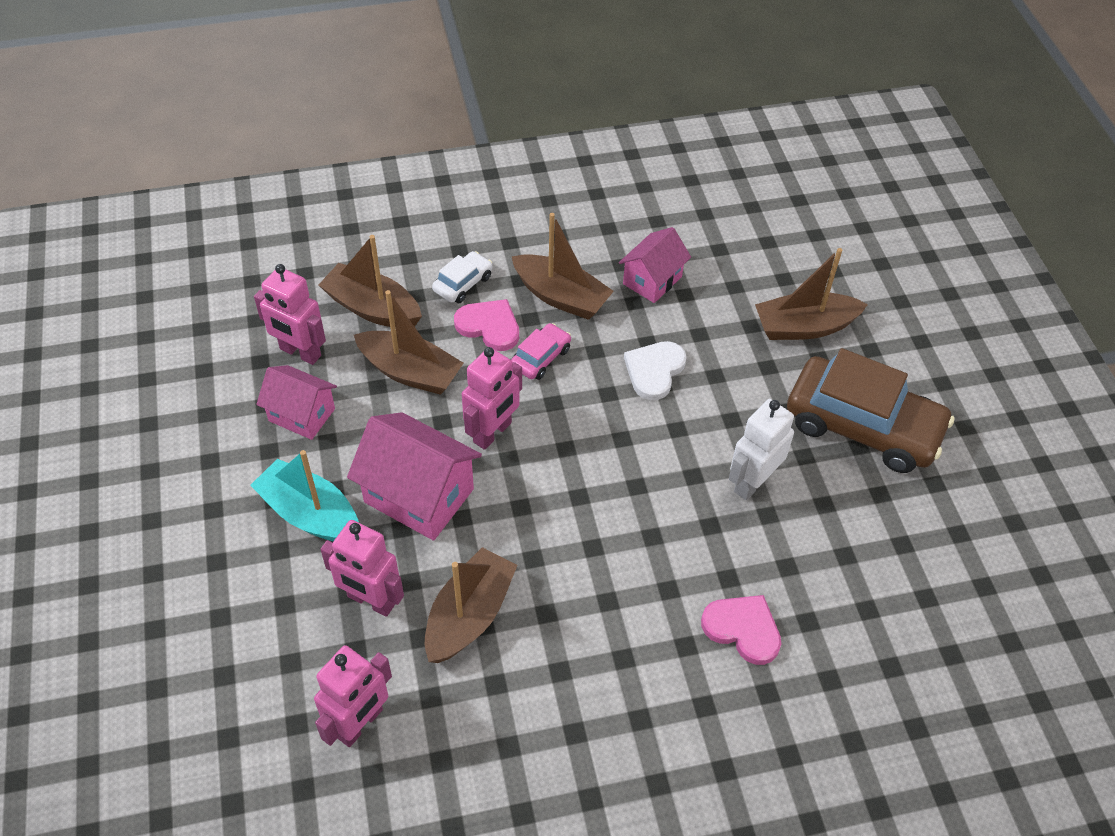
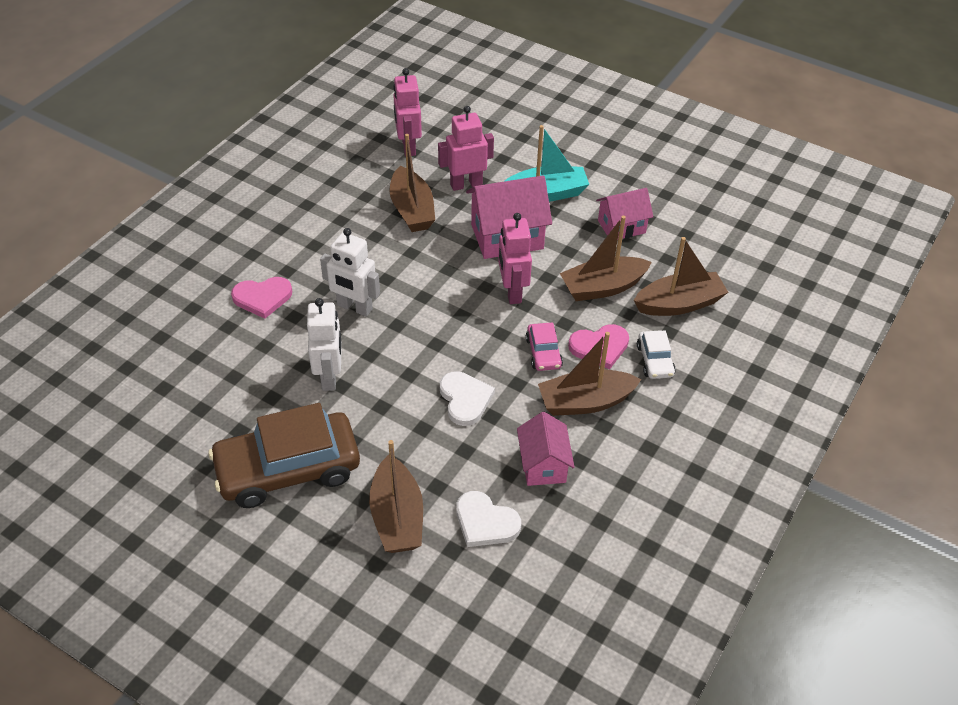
camera: 135 degrees right, 5 degrees down
(300, 353) = (674, 252): pink robot -> none
(659, 538) = (354, 307): none -> white robot
(741, 277) = (485, 522): none -> white heart
(804, 327) = (397, 517): brown boat -> brown boat turned 135 degrees clockwise

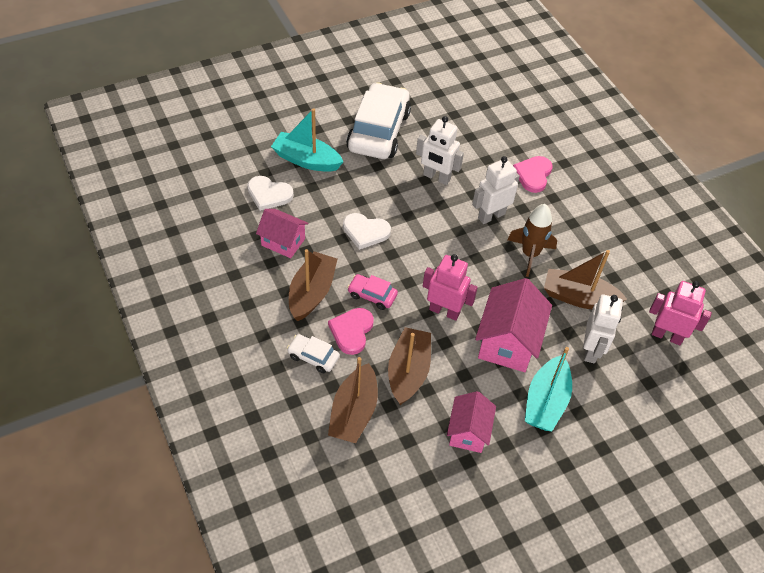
camera: 120 degrees right, 5 degrees up
(288, 469) = (378, 131): brown car -> white car
(385, 260) = (530, 254): none -> brown rocket
(397, 517) = (306, 160): brown boat -> turquoise boat
(466, 184) = (591, 350): pink robot -> white robot
(485, 522) = (269, 194): white heart -> white heart turned 135 degrees counterclockwise

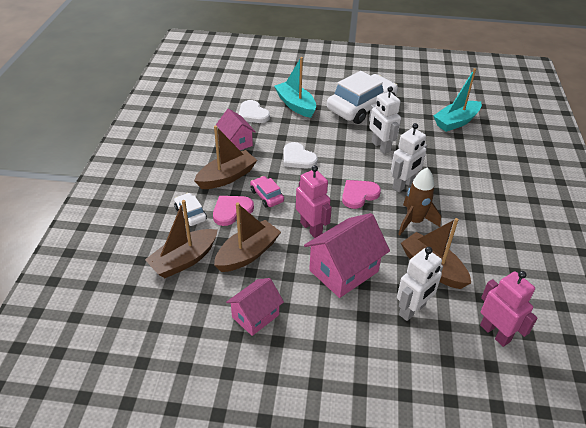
camera: 35 degrees right, 10 degrees down
(491, 216) = (403, 185): white robot -> white robot turned 135 degrees clockwise
(533, 175) = (461, 173): pink heart -> pink heart (359, 195)
(546, 401) = (339, 327): turquoise boat -> turquoise boat (456, 122)

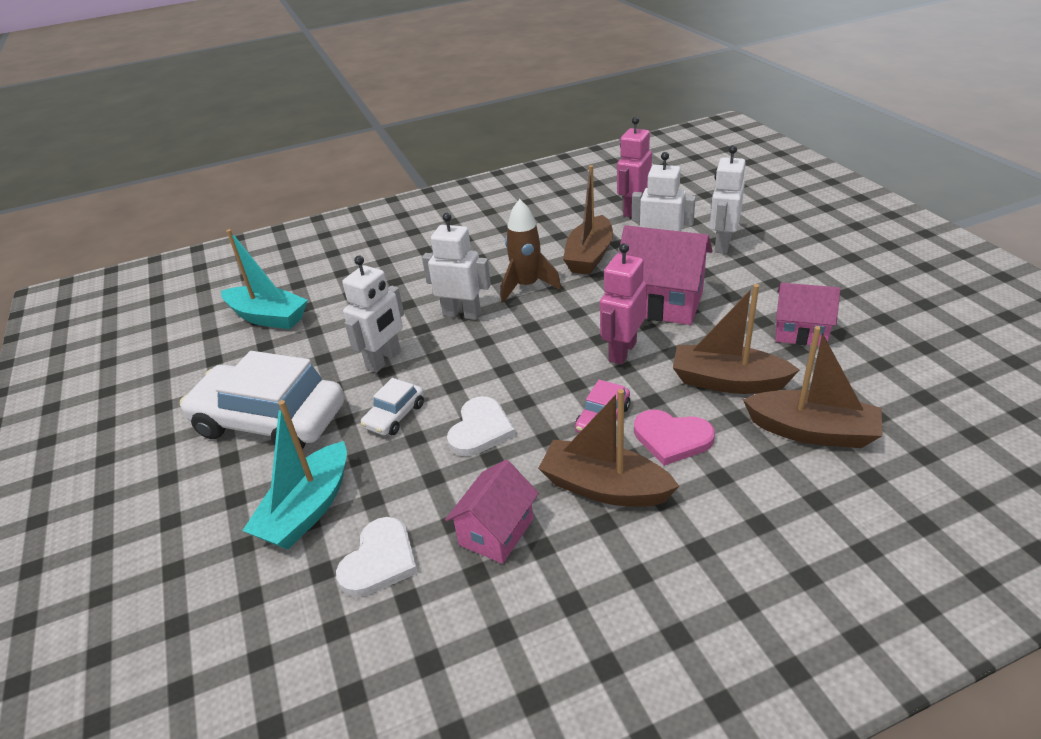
camera: 115 degrees left, 5 degrees down
(190, 214) = (729, 479): white car -> white car (395, 416)
(359, 195) = (516, 340): pink heart -> none
(394, 352) = (722, 245): none -> white robot

